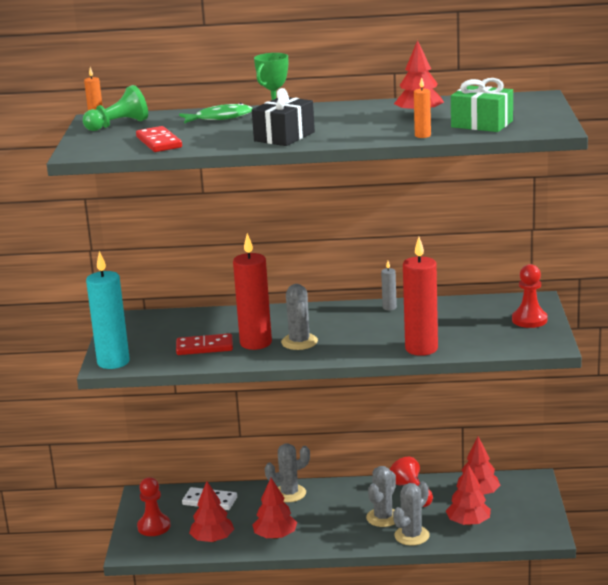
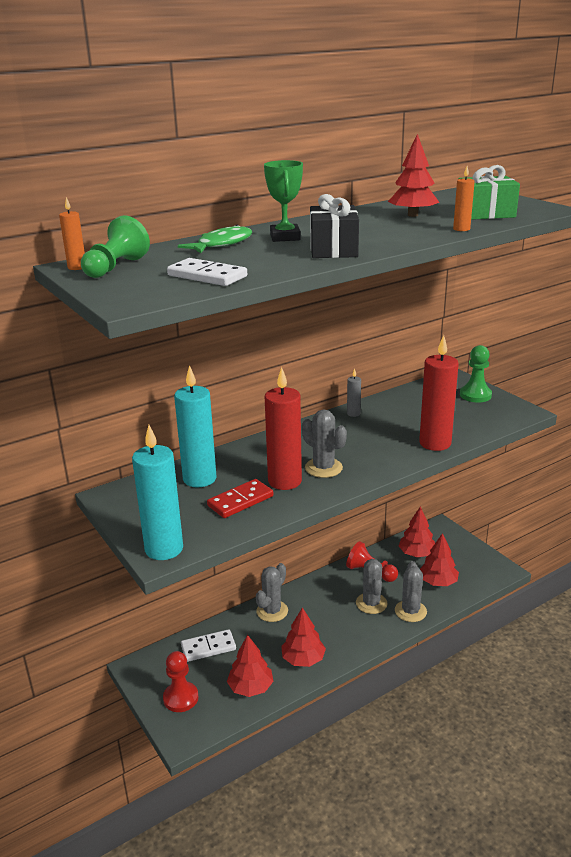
camera: 35 degrees left, 5 degrees up
(159, 142) = (207, 276): red domino -> white domino
(196, 324) = (199, 479): none -> turquoise candle
(529, 320) = (475, 395): red pawn -> green pawn

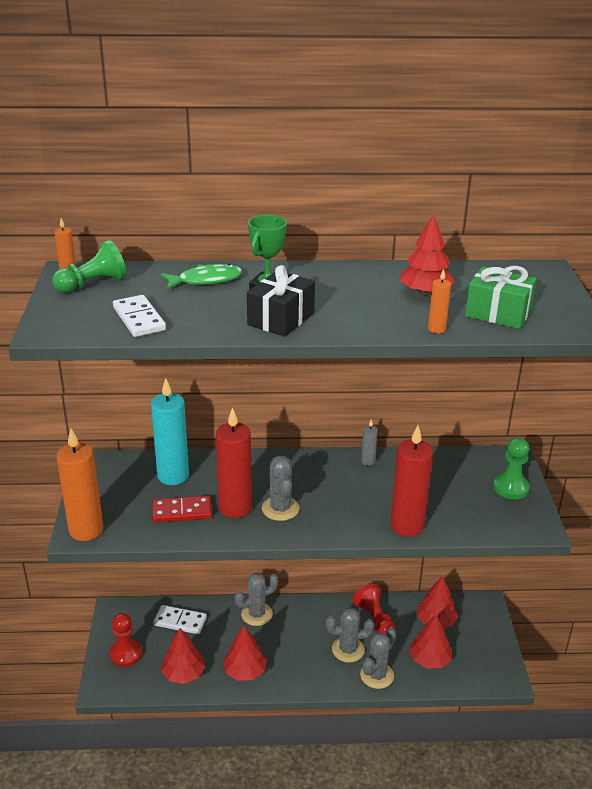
camera: 30 degrees right, 5 degrees up
(164, 549) = (86, 530): turquoise candle -> orange candle
(371, 603) = (348, 650): grey cactus -> grey cactus turned 60 degrees clockwise

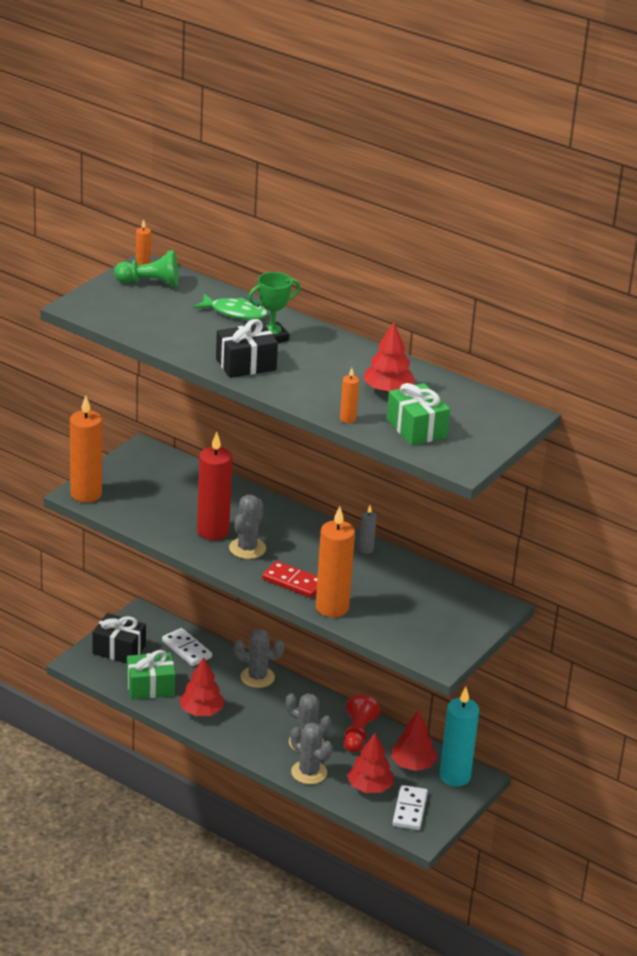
camera: 35 degrees right, 0 degrees up
(126, 654) = (119, 650): red pawn -> black gift
(139, 319) = (147, 323): white domino -> white domino (409, 810)
(173, 476) = (192, 486): turquoise candle -> turquoise candle (455, 776)
(182, 511) = (169, 515): red domino -> red domino (293, 582)
(183, 673) = (150, 687): red tree -> green gift
(377, 675) = (309, 772): grey cactus -> grey cactus turned 60 degrees clockwise
(407, 526) = (332, 608): red candle -> orange candle
(510, 487) = (462, 625): green pawn -> none

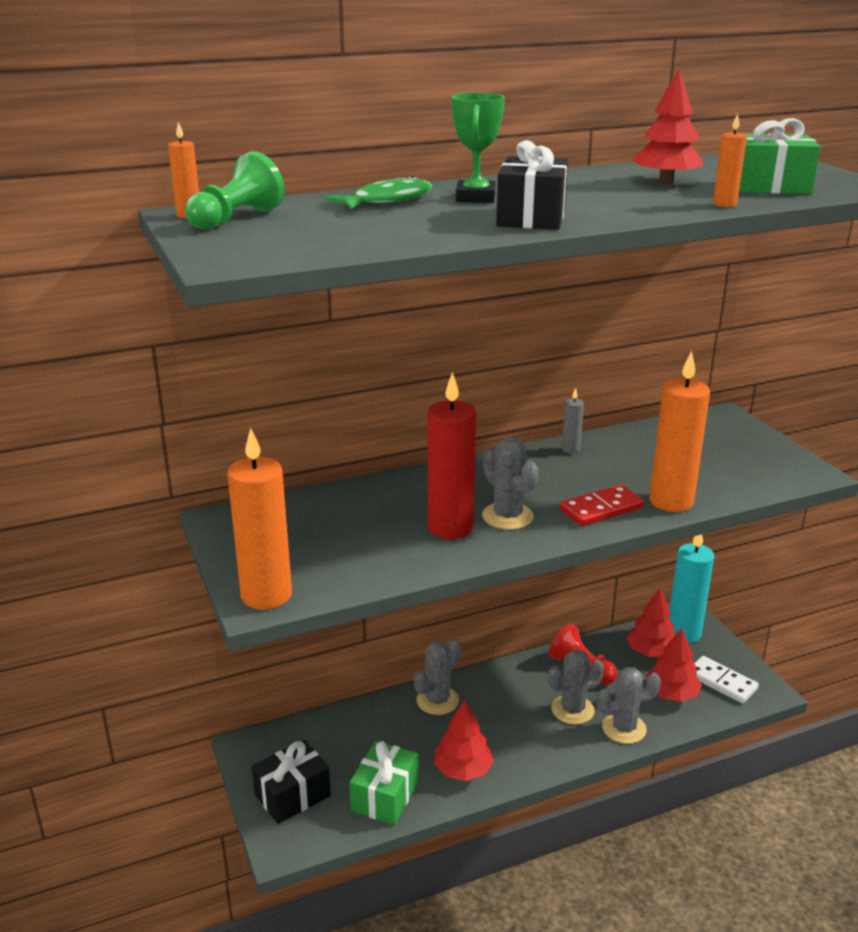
camera: 55 degrees left, 5 degrees down
(186, 649) = (343, 735): white domino -> none

